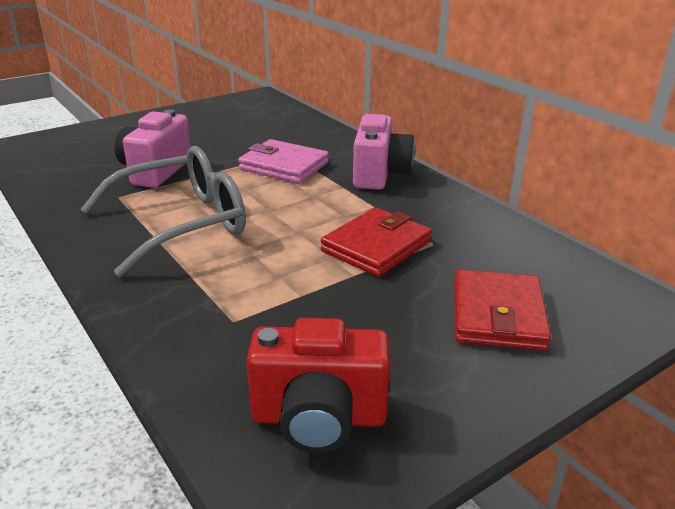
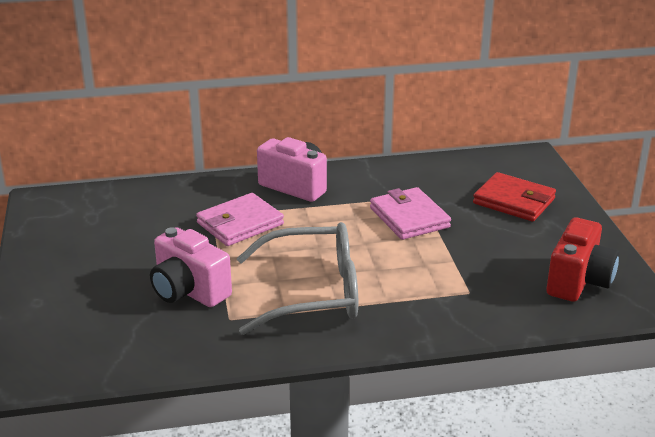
camera: 65 degrees left, 0 degrees up
(180, 223) = (312, 293): grey glasses -> grey glasses turned 90 degrees clockwise
(376, 246) = (409, 217): red wallet -> pink wallet

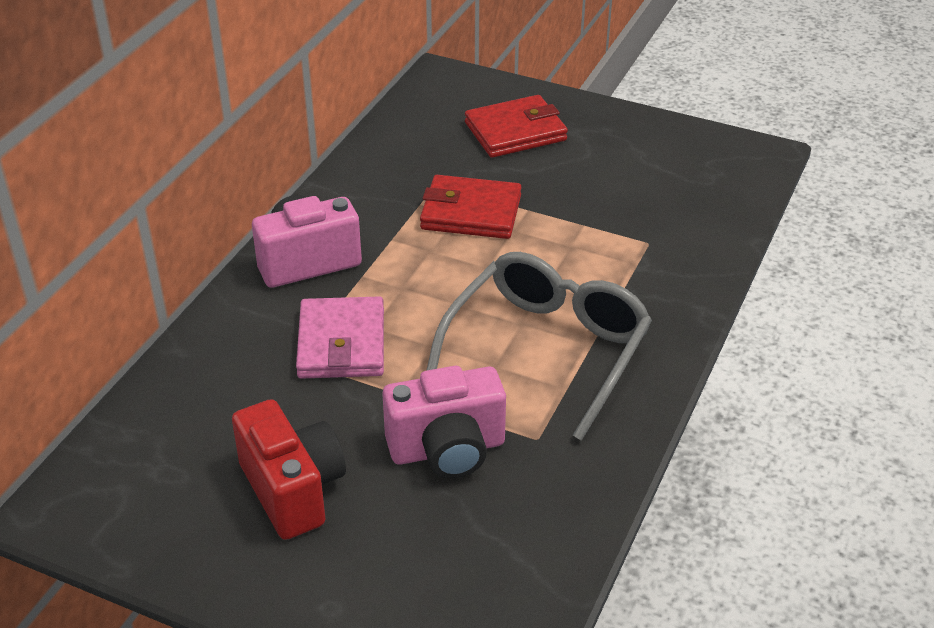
camera: 55 degrees left, 10 degrees up
(409, 217) = (471, 212): pink wallet -> red wallet
(578, 282) = (693, 169): red camera -> red camera (293, 490)

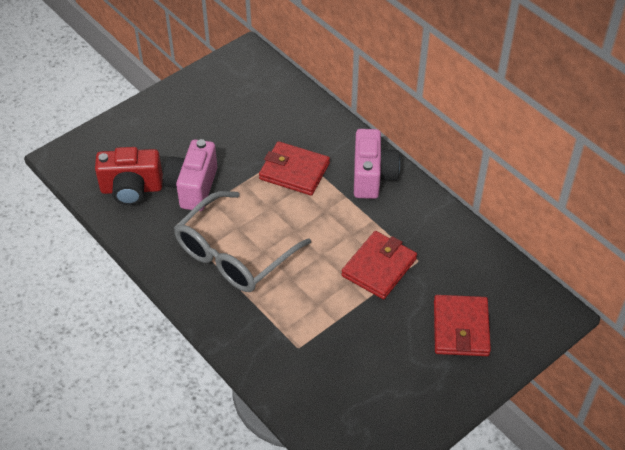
camera: 115 degrees right, 10 degrees up
(293, 490) = (206, 126): red camera -> red camera (131, 189)
(341, 343) = (294, 171): pink wallet -> red wallet
(546, 351) = (234, 253): grey glasses -> grey glasses turned 75 degrees clockwise

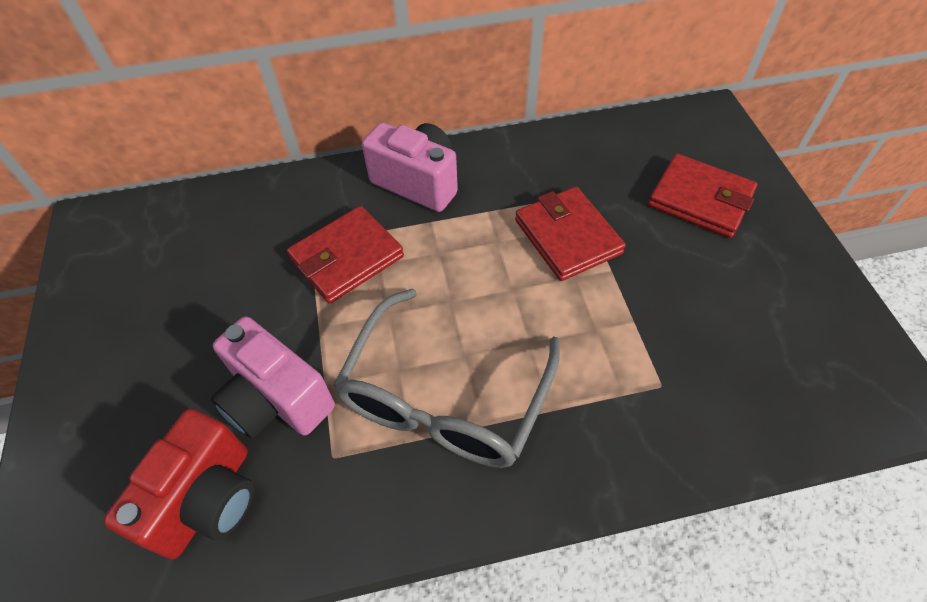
camera: 60 degrees left, 5 degrees up
(234, 253) = (445, 396): grey glasses -> grey glasses turned 45 degrees clockwise

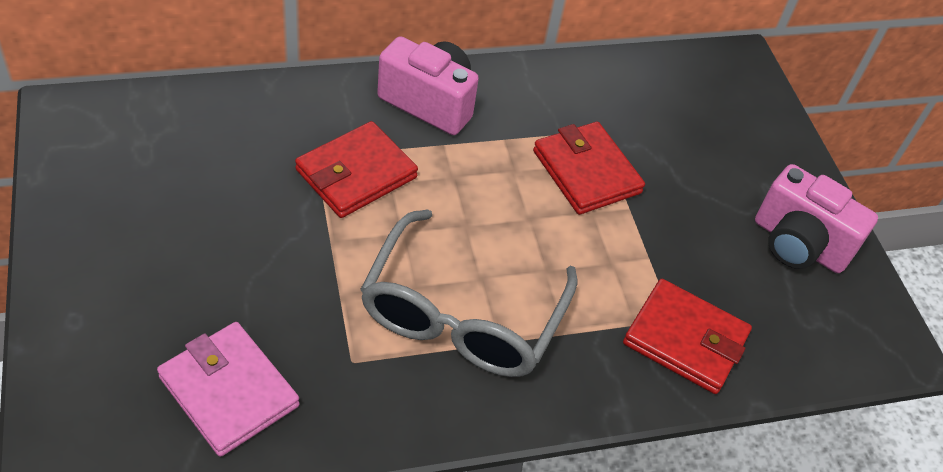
camera: 10 degrees left, 5 degrees down
(207, 499) = (229, 391): red camera -> pink wallet
(277, 399) = (292, 305): pink camera -> pink camera (798, 244)
(700, 199) = (722, 146): red wallet -> red wallet (685, 340)

